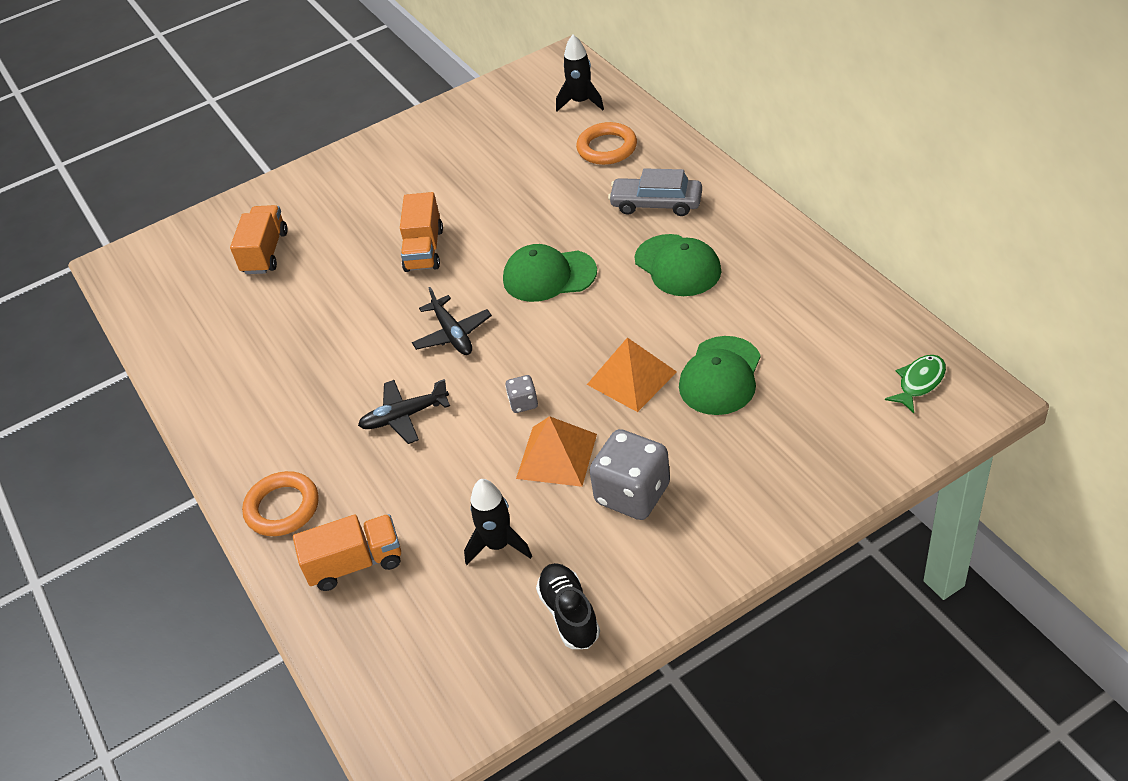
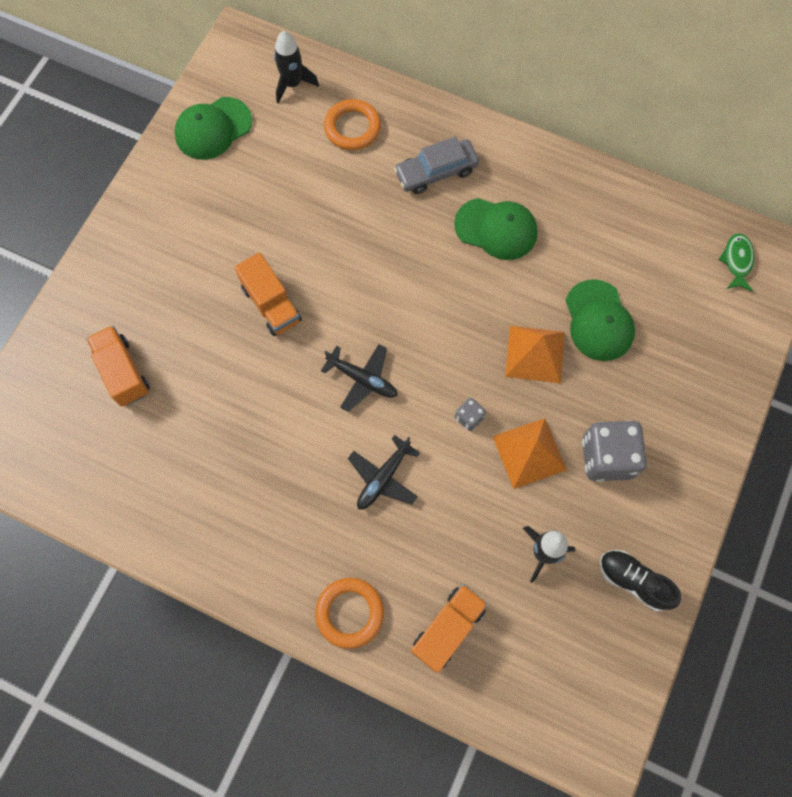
camera: 40 degrees left, 25 degrees up
(549, 276) = (400, 284): green cap -> green cap (213, 128)

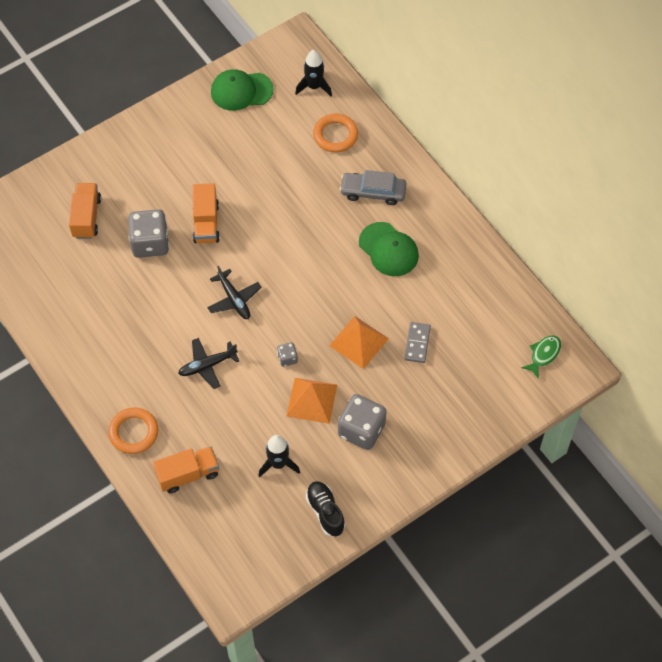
camera: 30 degrees right, 10 degrees down
(220, 363) = (150, 243): none -> grey dice
(598, 321) = (417, 343): green cap -> grey domino

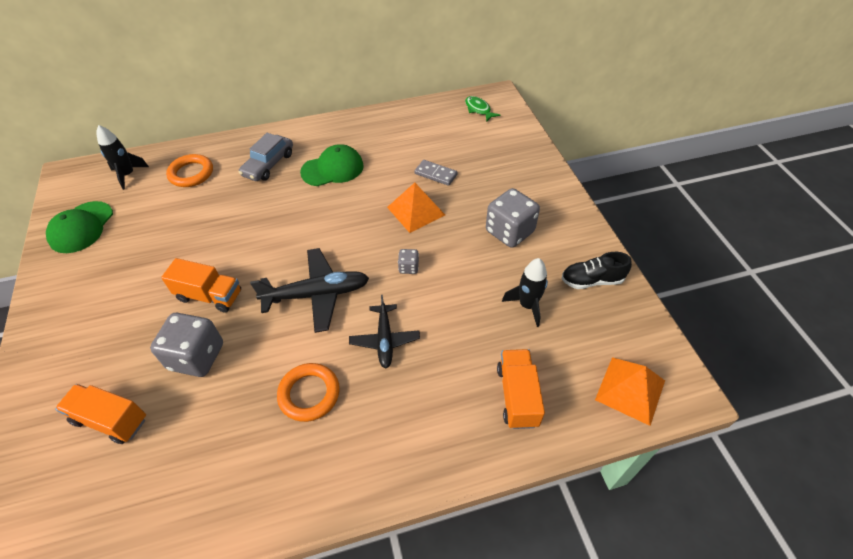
camera: 70 degrees left, 10 degrees down
(134, 432) = (442, 443): orange ring -> orange ring (309, 394)
(234, 299) = (317, 294): black plane -> black plane, size x1.56
(312, 400) = (464, 260): orange pyramid -> orange pyramid (630, 390)

